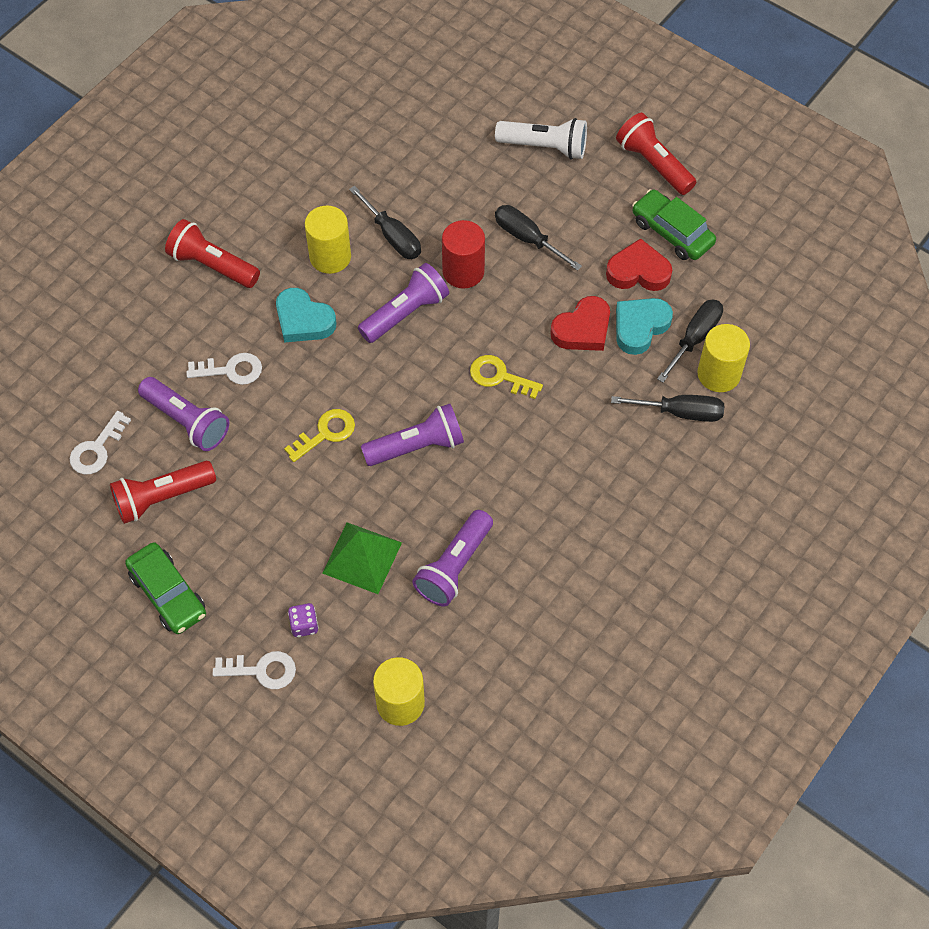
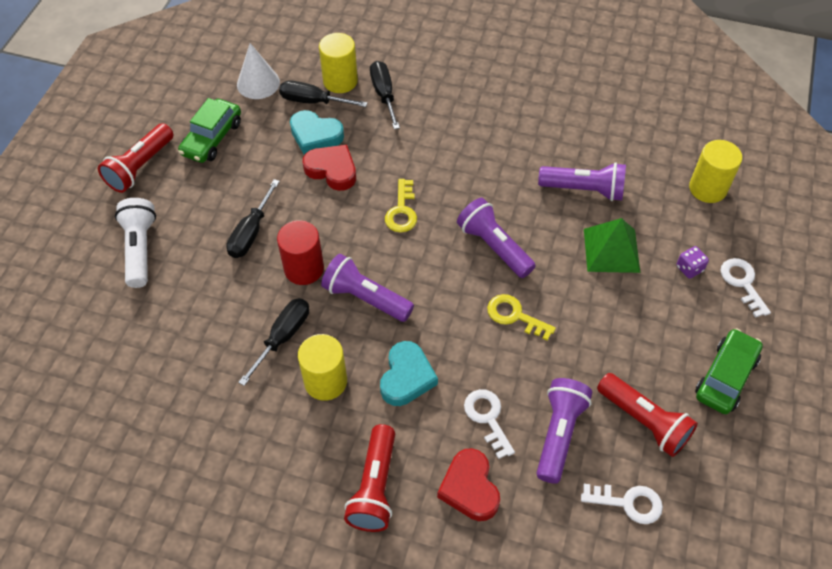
camera: 110 degrees left, 5 degrees down
(638, 271) = (260, 149): red heart -> red heart (469, 488)
(743, 292) = (258, 83): none -> white cone

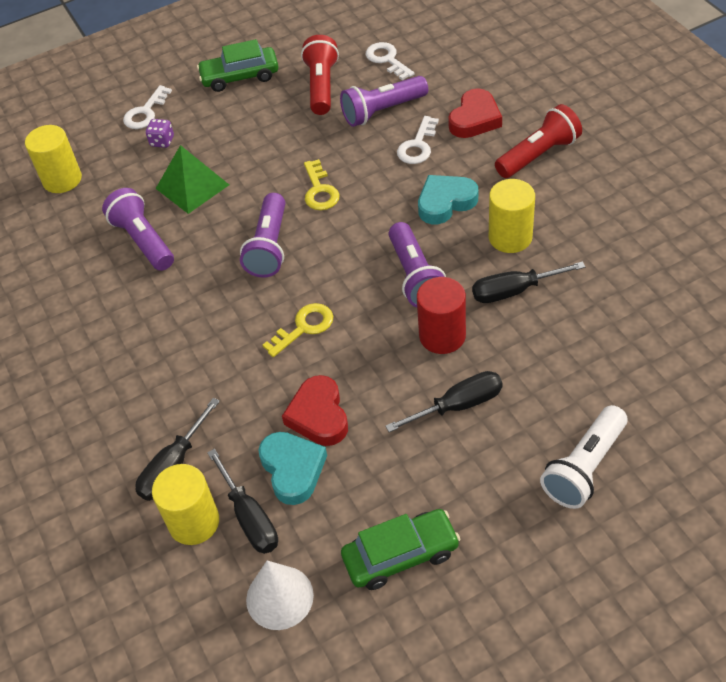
camera: 130 degrees left, 5 degrees down
(140, 167) = (512, 578): red flashlight -> none

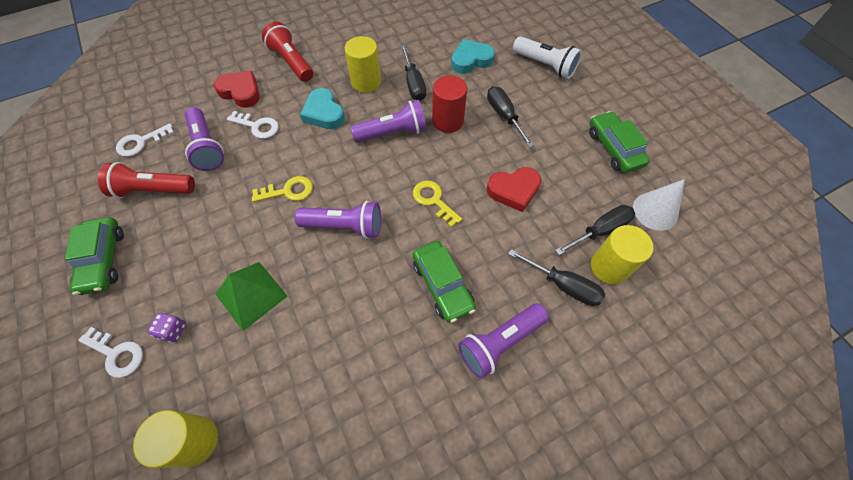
camera: 95 degrees left, 10 degrees up
(143, 241) = (314, 335): purple flashlight -> purple flashlight (500, 342)
(186, 343) = (442, 285): none -> green car
(293, 469) = (559, 205): turquoise heart -> turquoise heart (471, 60)

